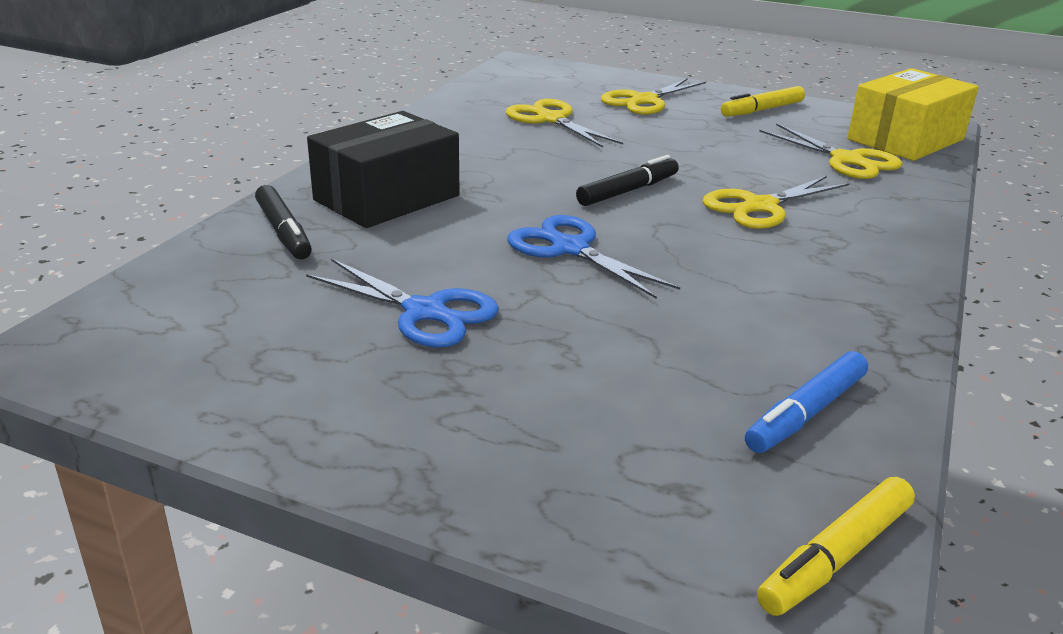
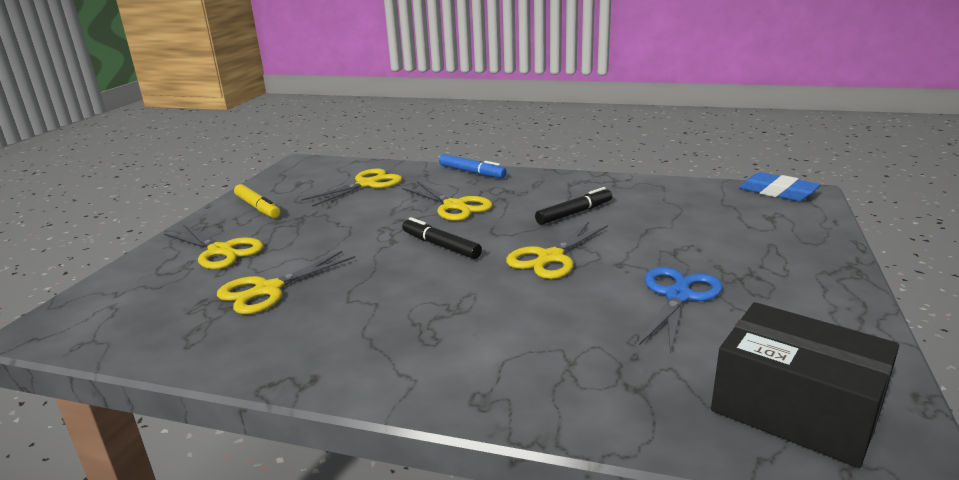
camera: 95 degrees left, 5 degrees down
(284, 232) = (593, 391): black marker -> black marker (574, 213)
(387, 198) = (491, 348): black box -> black box (795, 409)
(570, 249) = (550, 258): blue scissors -> yellow scissors
(806, 413) = (685, 196): blue marker -> blue marker (472, 172)
(836, 557) = (777, 192): yellow marker -> blue eraser
(905, 139) = (327, 169): yellow box -> none

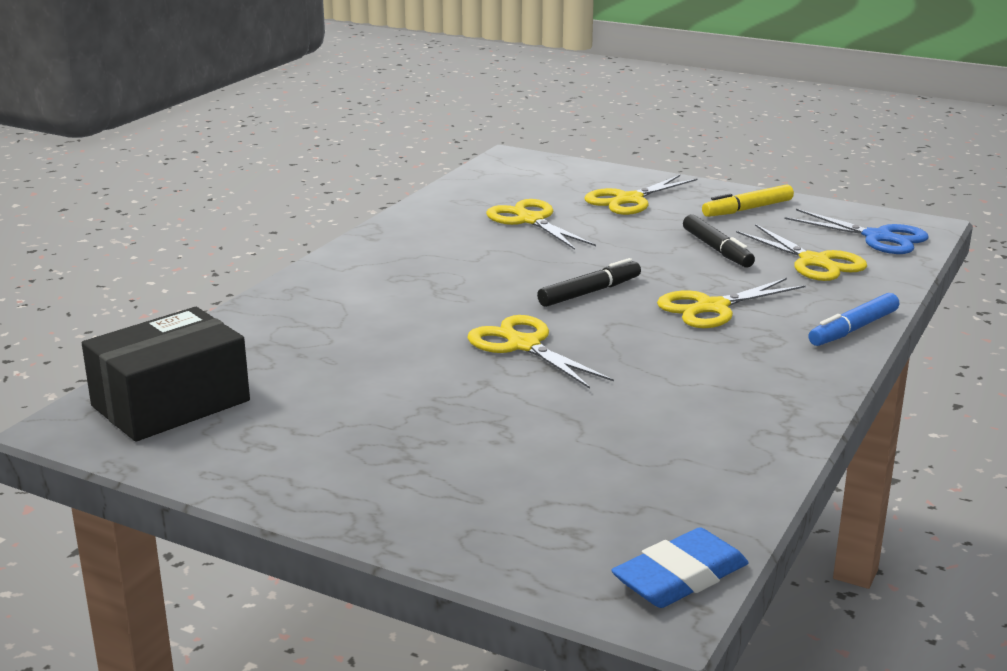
camera: 100 degrees right, 0 degrees up
(574, 213) = (655, 379): black marker -> black marker (717, 249)
(678, 296) = (387, 398): blue scissors -> blue scissors (877, 237)

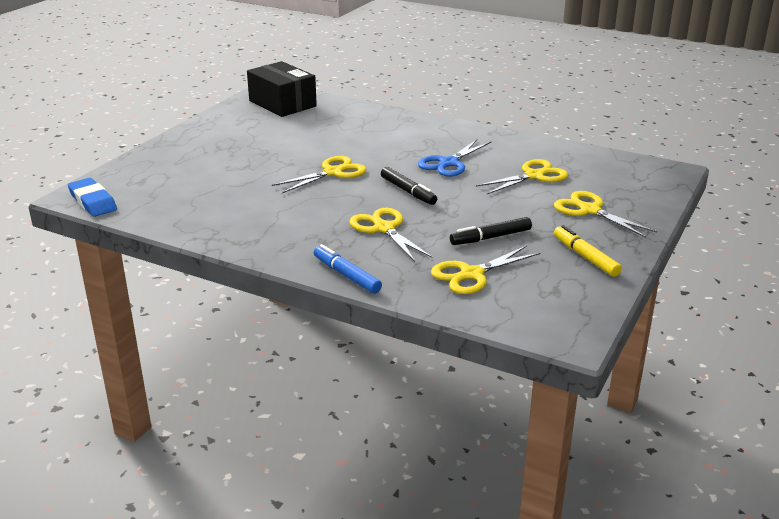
camera: 90 degrees right, 5 degrees up
(877, 237) = (533, 310): blue scissors -> blue scissors (449, 163)

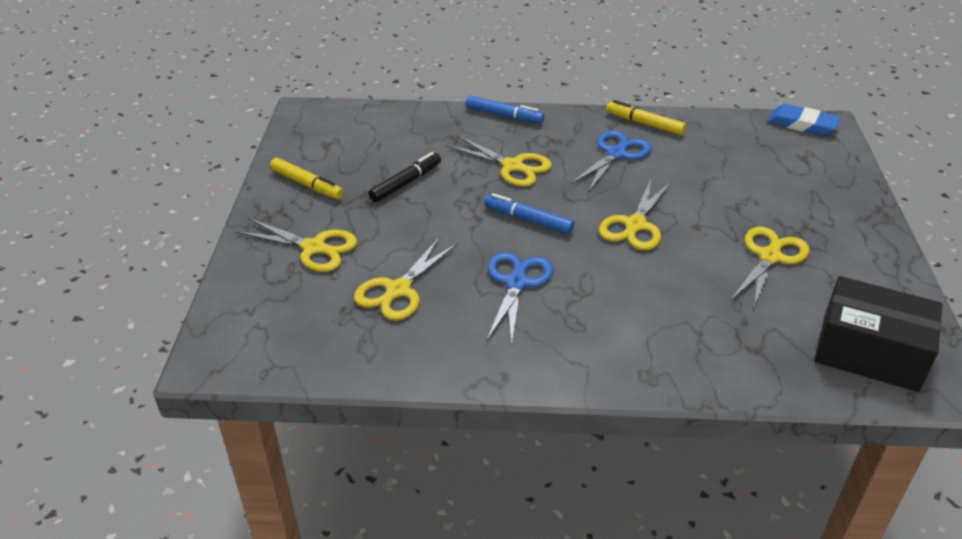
camera: 155 degrees right, 10 degrees up
(223, 234) = (644, 124): none -> yellow marker
(283, 217) = (616, 154): none -> blue scissors
(408, 191) = (528, 220): black marker -> blue marker
(471, 274) = (403, 141): yellow scissors -> yellow scissors (770, 257)

